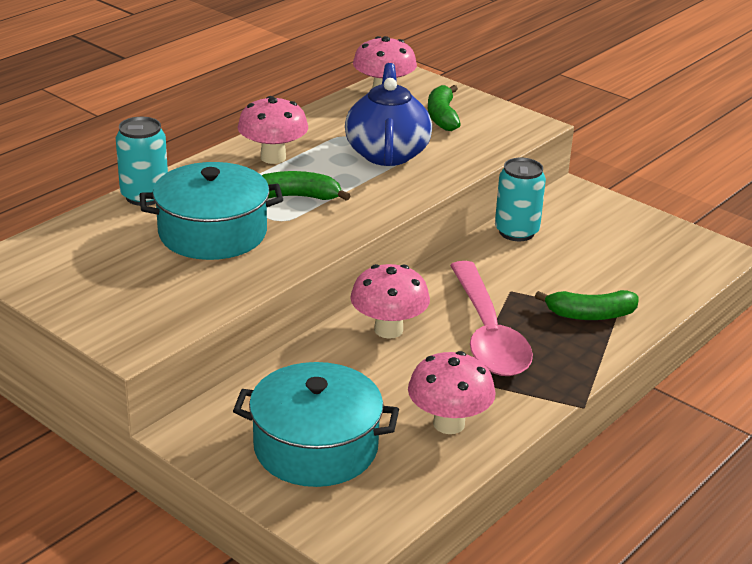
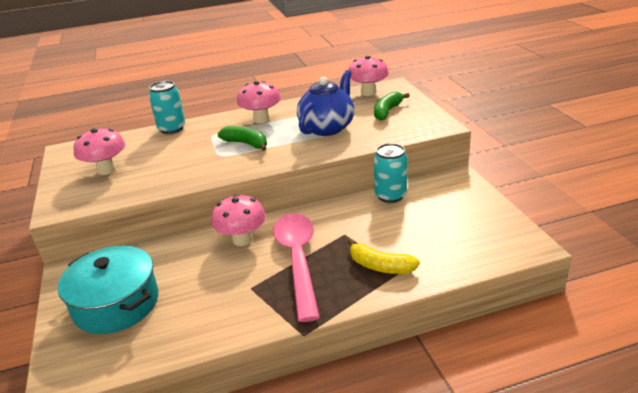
camera: 35 degrees right, 0 degrees up
(212, 233) = (177, 155): turquoise pot -> none
(449, 424) = (205, 316): pink mushroom -> pink mushroom (106, 170)
(488, 334) = (298, 260): pink spoon -> pink spoon turned 150 degrees clockwise
(590, 315) = (380, 266): green banana -> yellow banana

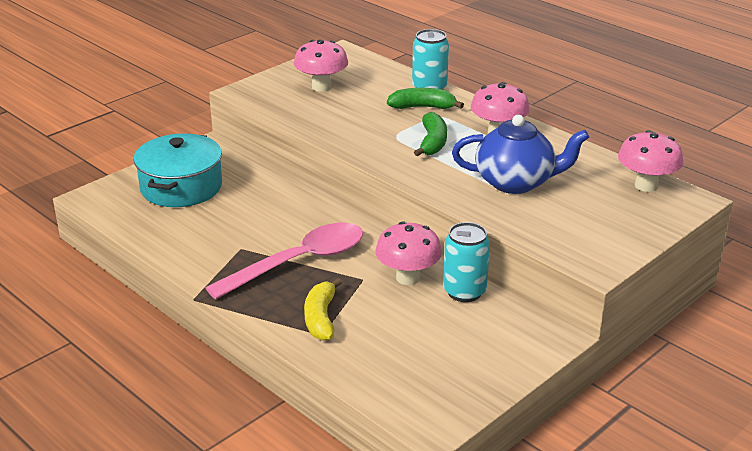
camera: 60 degrees right, 0 degrees up
(242, 239) = (310, 218): pink mushroom -> pink mushroom (408, 278)
(387, 111) = (601, 214): green banana -> green banana (423, 107)

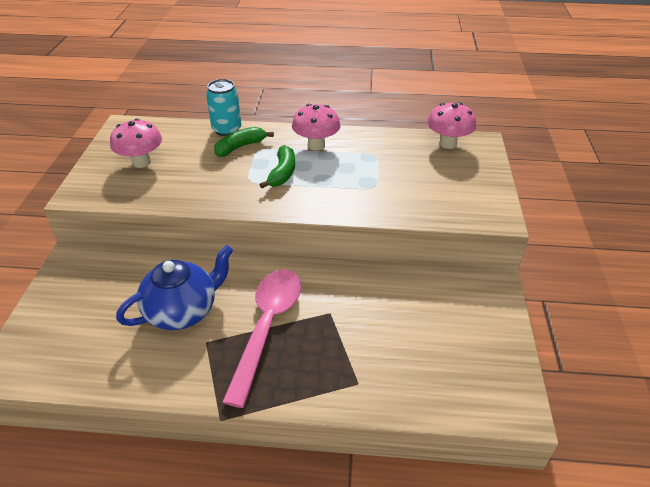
camera: 40 degrees left, 10 degrees up
(181, 187) = (87, 311): turquoise pot -> none
(321, 318) = (341, 368): yellow banana -> none
(408, 278) = (358, 292): pink mushroom -> none
(432, 142) = (282, 173): green banana -> green banana turned 45 degrees clockwise
(464, 292) = (406, 281): turquoise can -> none
(516, 182) = (374, 179): blue teapot -> blue teapot (183, 310)

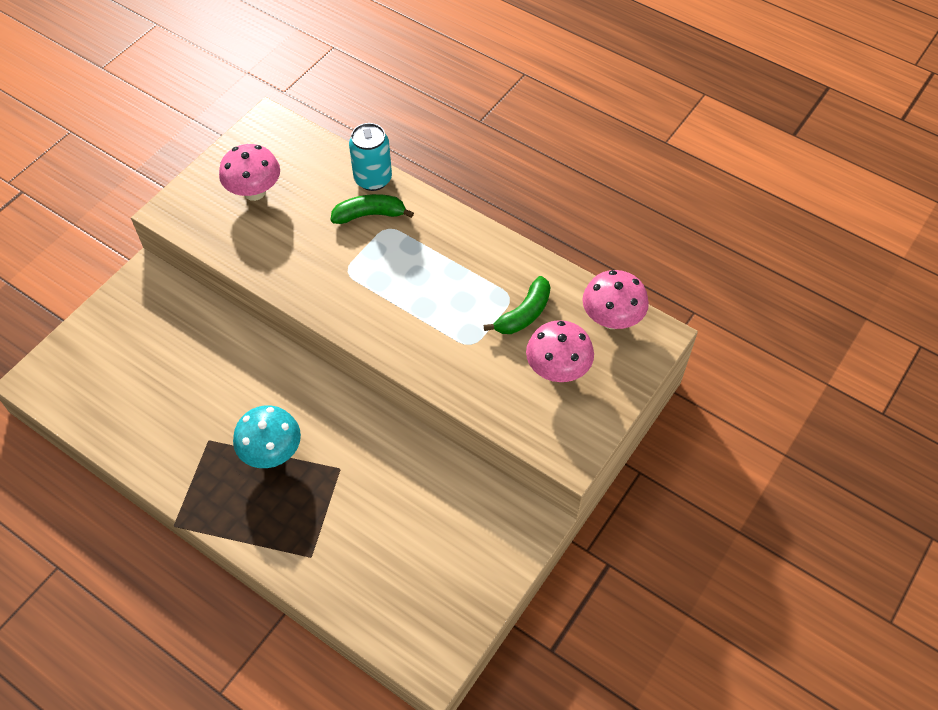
camera: 30 degrees right, 15 degrees up
(183, 310) = (209, 394): blue teapot -> none
(267, 326) = (272, 452): pink spoon -> turquoise mushroom
(282, 173) = (387, 277): green banana -> green banana (524, 314)
(316, 145) = (454, 250): pink mushroom -> pink mushroom (557, 370)

